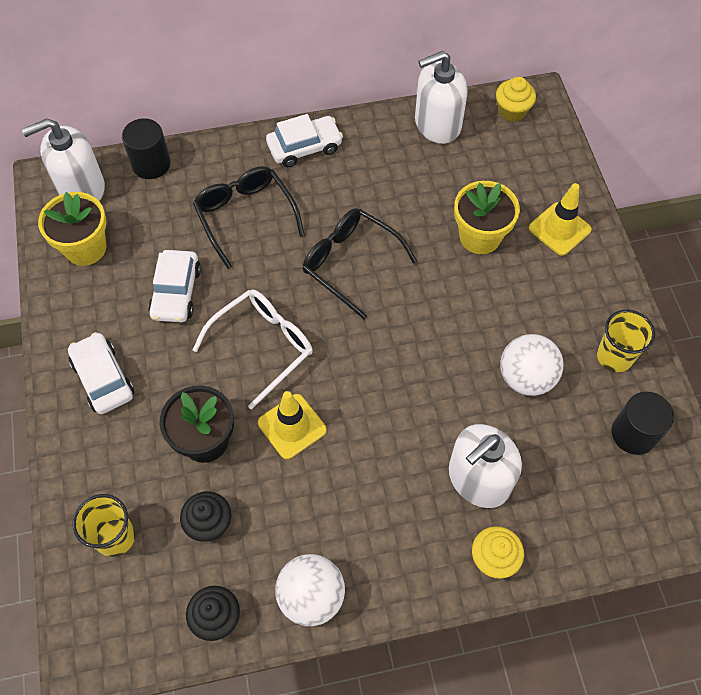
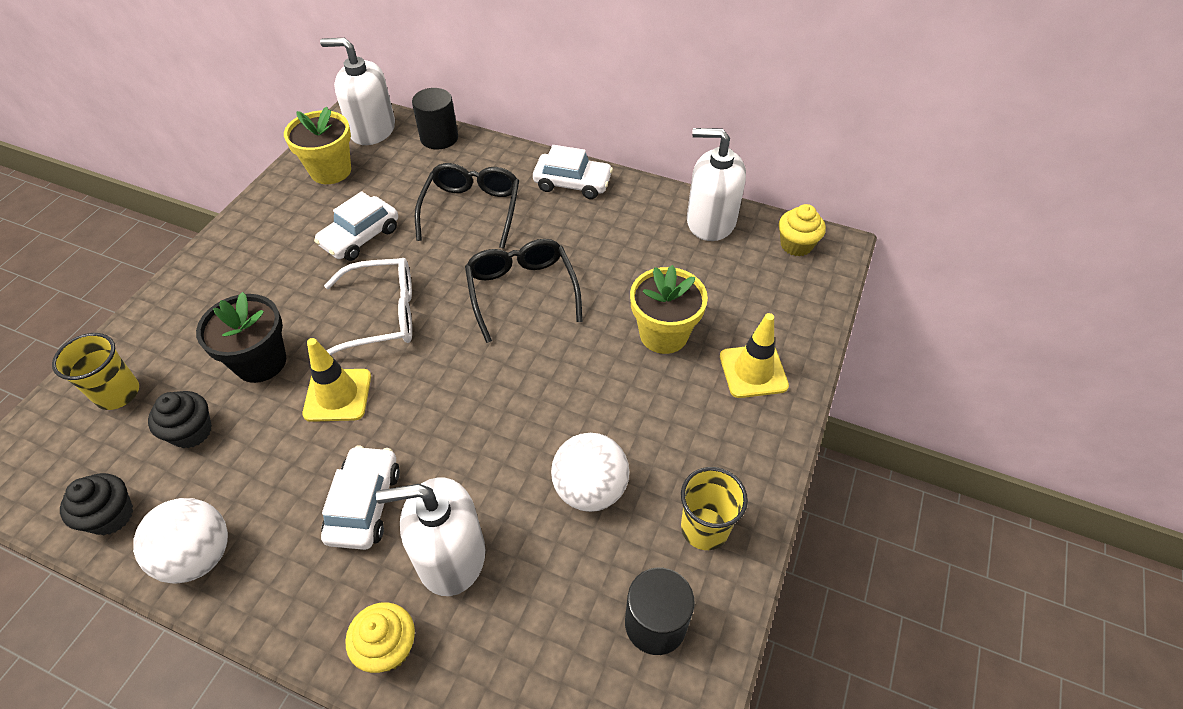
camera: 35 degrees right, 10 degrees down
(103, 378) = (241, 269): white car -> white car (364, 504)

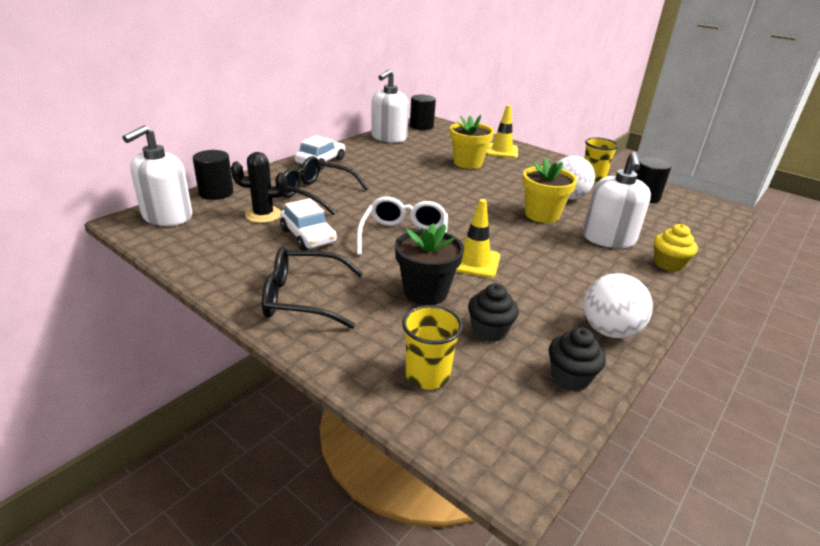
camera: 75 degrees left, 20 degrees down
(331, 171) = (204, 240): yellow flower pot -> yellow flower pot (542, 215)
(364, 504) = (570, 261): white car -> none
(399, 188) = (263, 215): none -> black cactus
(522, 292) = (411, 191): black glasses -> black glasses (303, 298)
(796, 245) = (421, 126): yellow cupcake -> black cylinder

